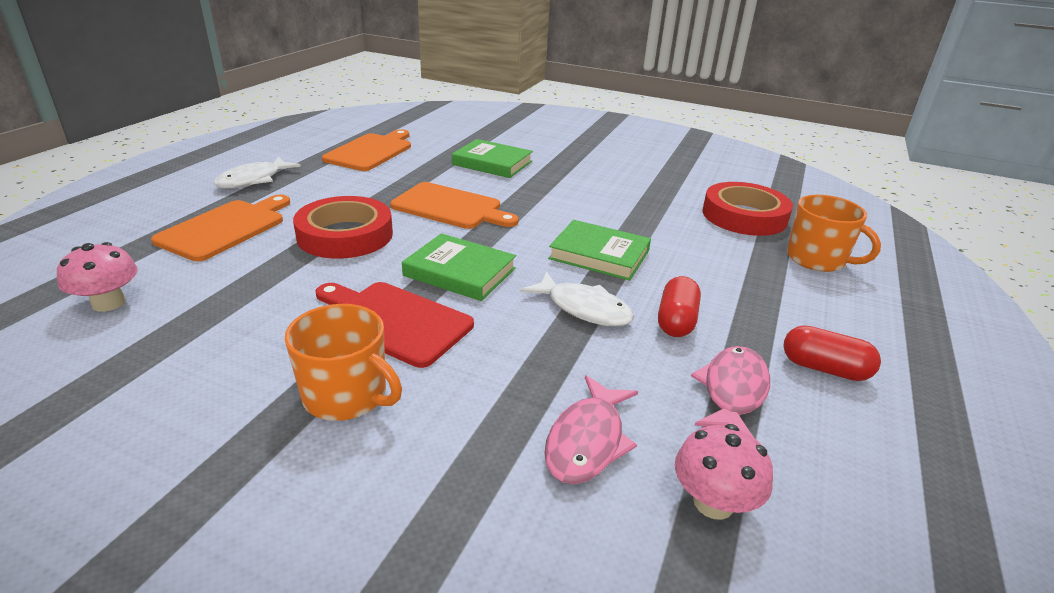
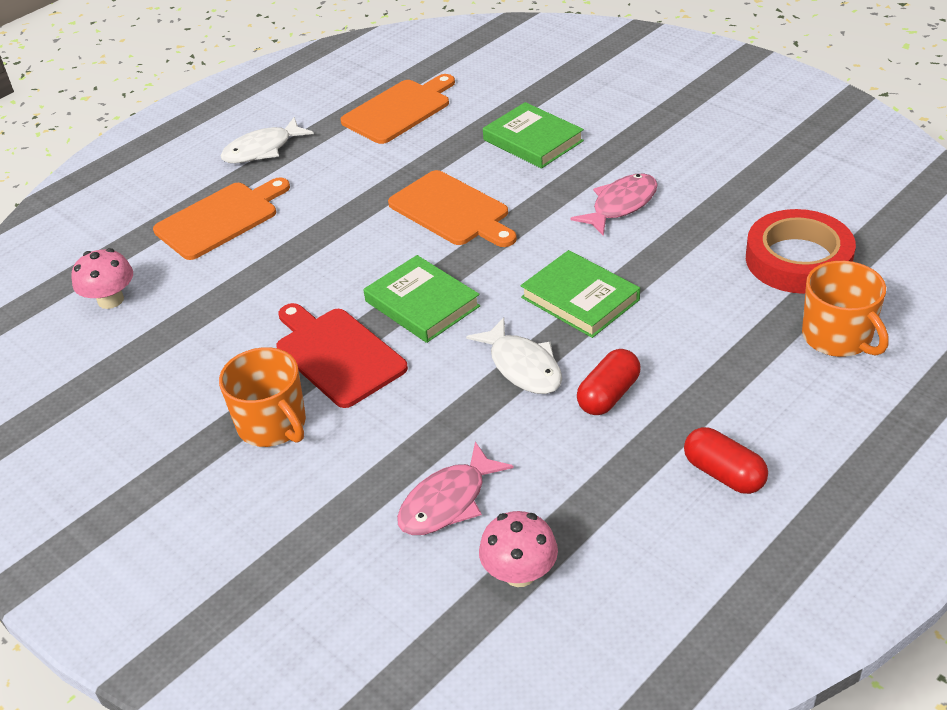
camera: 25 degrees right, 10 degrees up
(345, 235) = (329, 240): red tape -> none
(732, 392) = (609, 481): pink fish -> pink fish (620, 205)

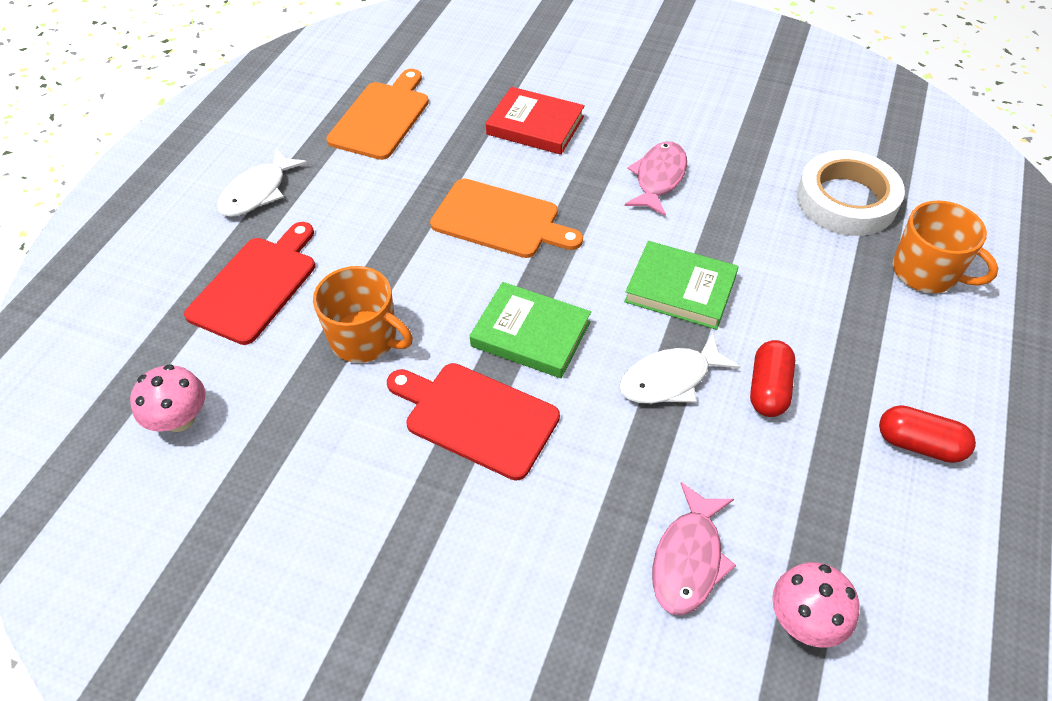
camera: 25 degrees left, 10 degrees up
(220, 219) = (256, 286): orange cutting board -> red cutting board
(273, 425) = (455, 524): orange mug -> orange mug (365, 338)
(523, 366) = (670, 379): white fish -> white fish turned 120 degrees clockwise
(533, 140) = (535, 125): green book -> red book
(798, 259) = (846, 200): red tape -> white tape

